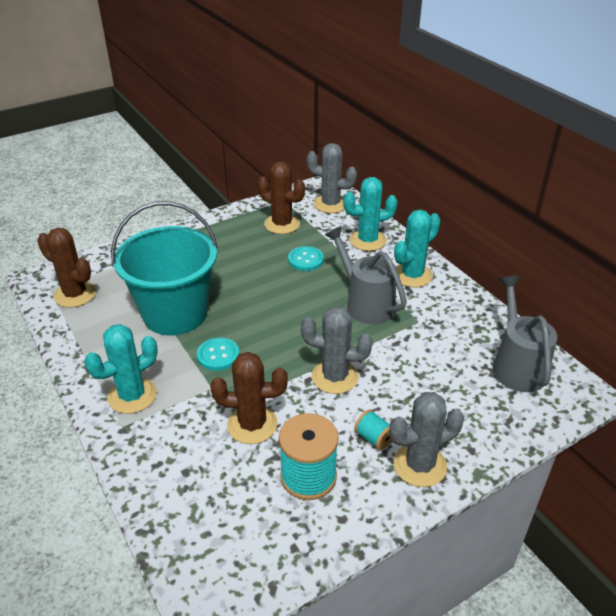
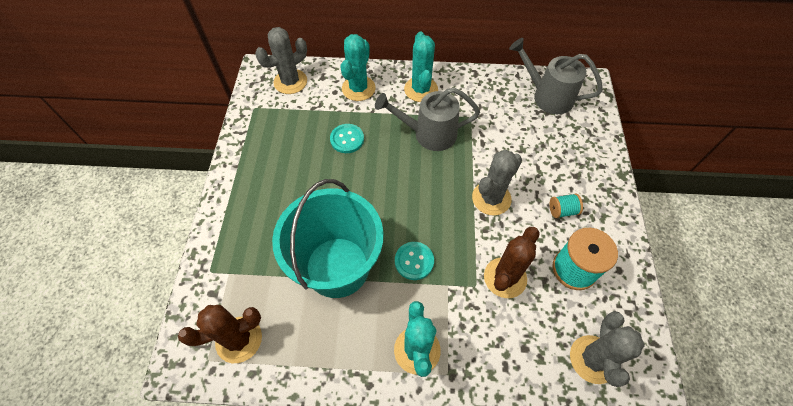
camera: 55 degrees left, 20 degrees up
(282, 224) = (285, 127): brown cactus -> none
(419, 465) = (599, 200): grey cactus -> grey cactus (593, 359)

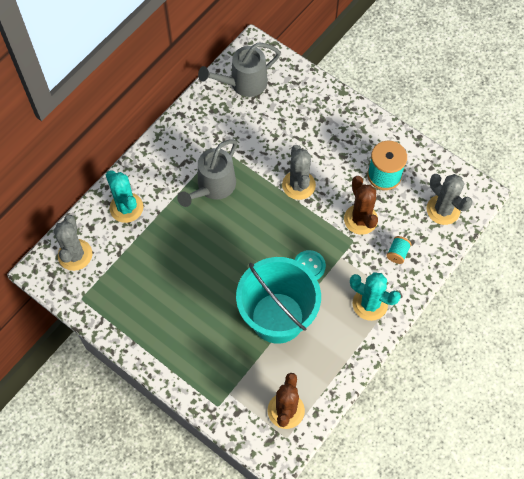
camera: 55 degrees left, 5 degrees up
(347, 139) = (172, 247): turquoise button -> none
(421, 89) = (165, 163): turquoise cactus -> none
(562, 210) = (340, 149): turquoise spool -> turquoise spool (397, 253)

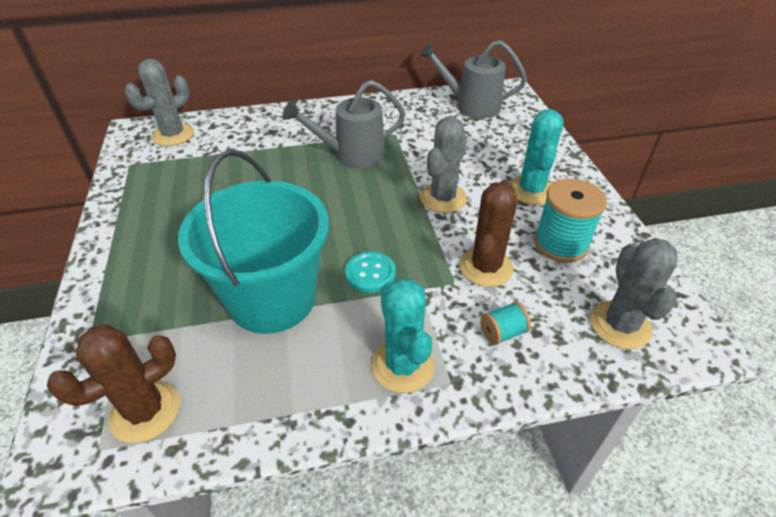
camera: 40 degrees right, 20 degrees down
(126, 207) = (258, 129): turquoise cactus -> turquoise cactus (531, 190)

